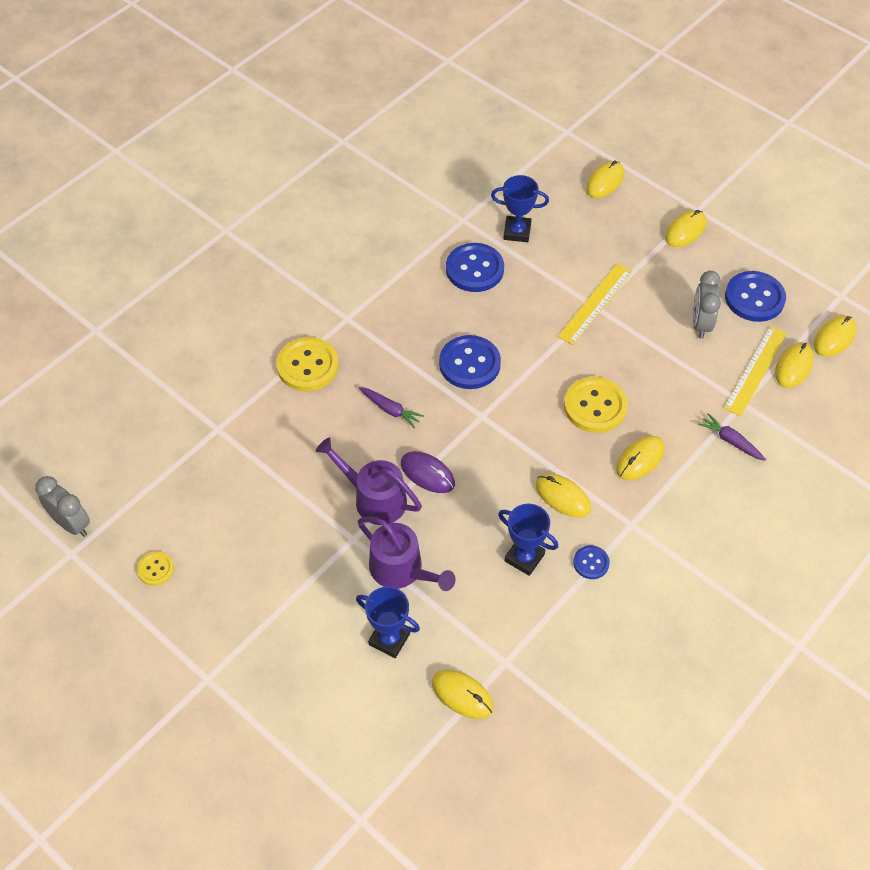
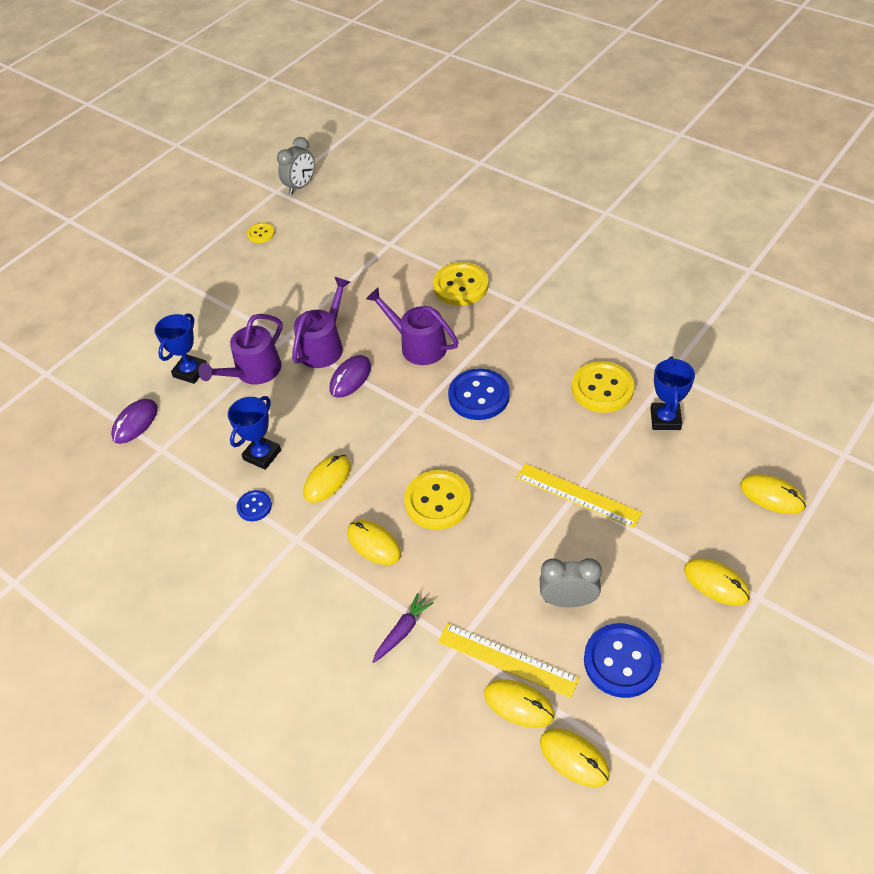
camera: 90 degrees right, 5 degrees down
(390, 410) = (418, 345): purple carrot -> purple watering can
(462, 695) = (135, 423): yellow mouse -> purple mouse
(474, 269) = (602, 388): blue button -> yellow button

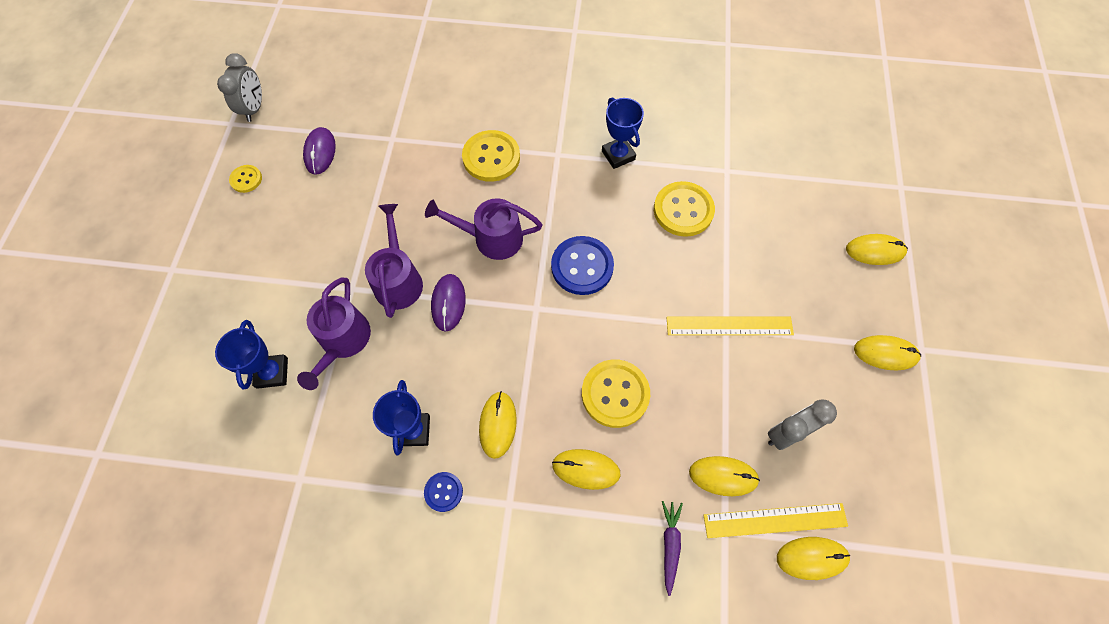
camera: 35 degrees left, 15 degrees up
(135, 423) = (248, 462): purple mouse -> purple mouse (320, 152)
(574, 758) = (885, 581): yellow mouse -> yellow mouse (723, 476)
(621, 661) = (863, 467): blue button -> none
(665, 419) = (752, 217): blue trophy -> blue trophy (618, 155)

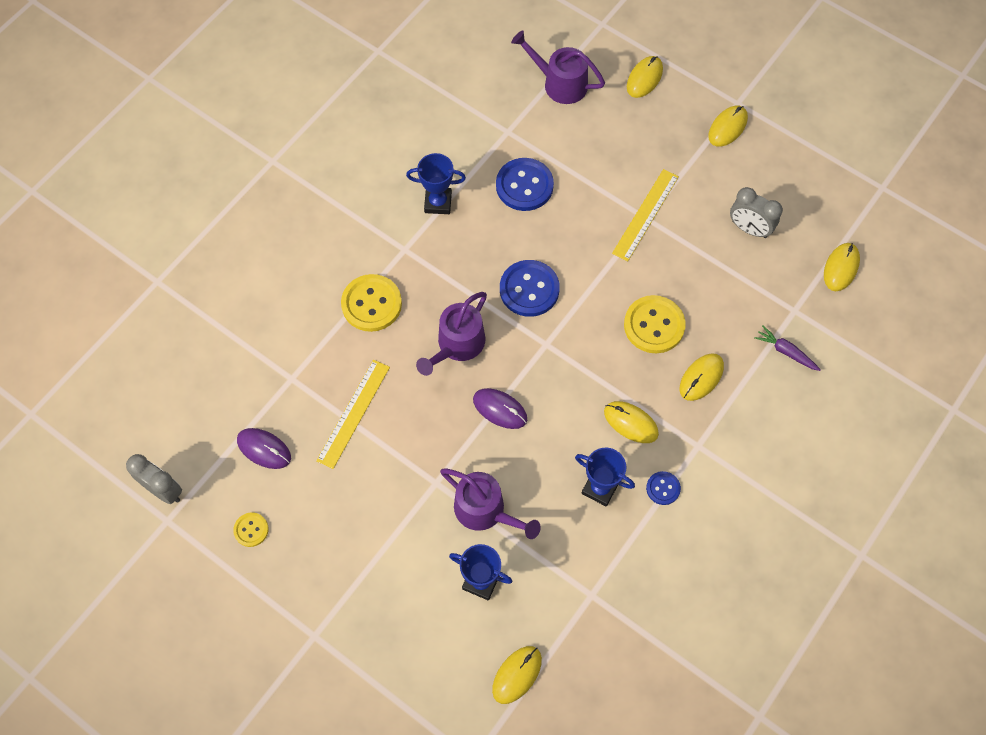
camera: 60 degrees left, 0 degrees up
(398, 280) = (452, 439): purple watering can -> purple watering can (560, 83)
(683, 210) = (524, 186): yellow button -> blue button
(723, 476) = (757, 288): yellow mouse -> yellow mouse (517, 675)
(775, 520) = (805, 275): yellow ruler -> yellow ruler (353, 413)
(786, 433) = (749, 229): grey clock -> grey clock turned 60 degrees counterclockwise

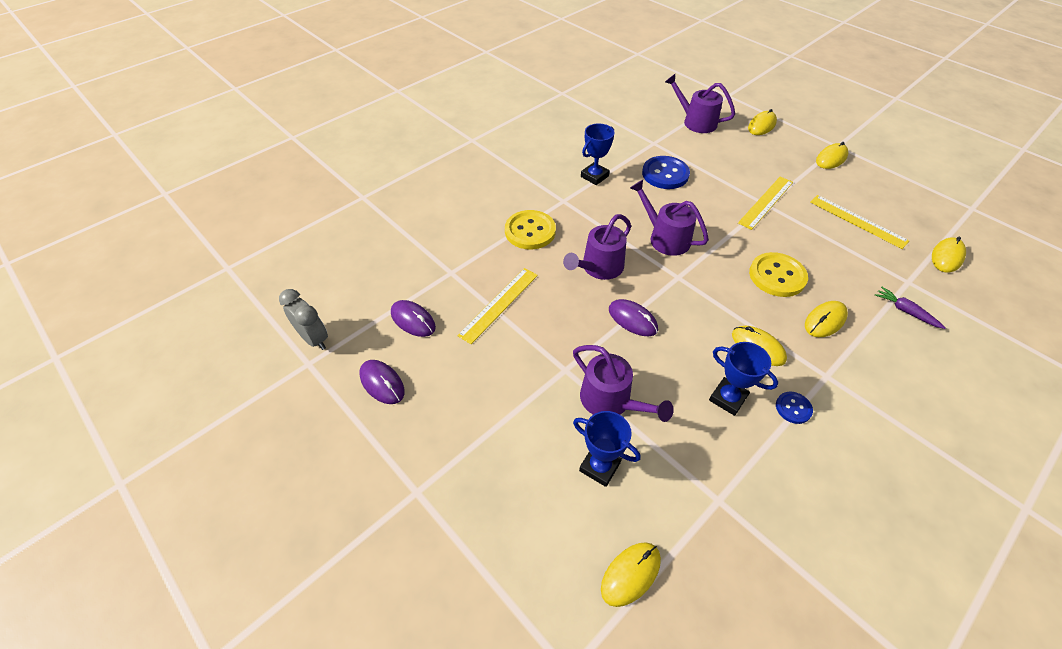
camera: 10 degrees right, 15 degrees down
(251, 530) = (382, 383): yellow button -> purple mouse
(438, 203) = (594, 176): blue trophy -> blue trophy turned 60 degrees counterclockwise
(529, 289) = (665, 238): blue button -> purple watering can
(749, 229) = (857, 221): grey clock -> yellow ruler

